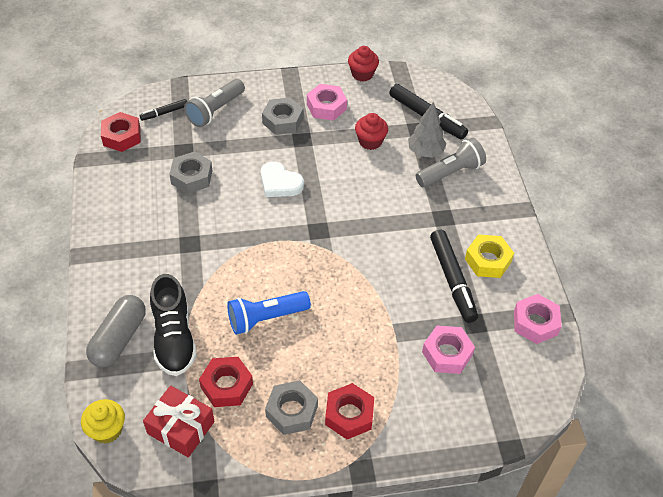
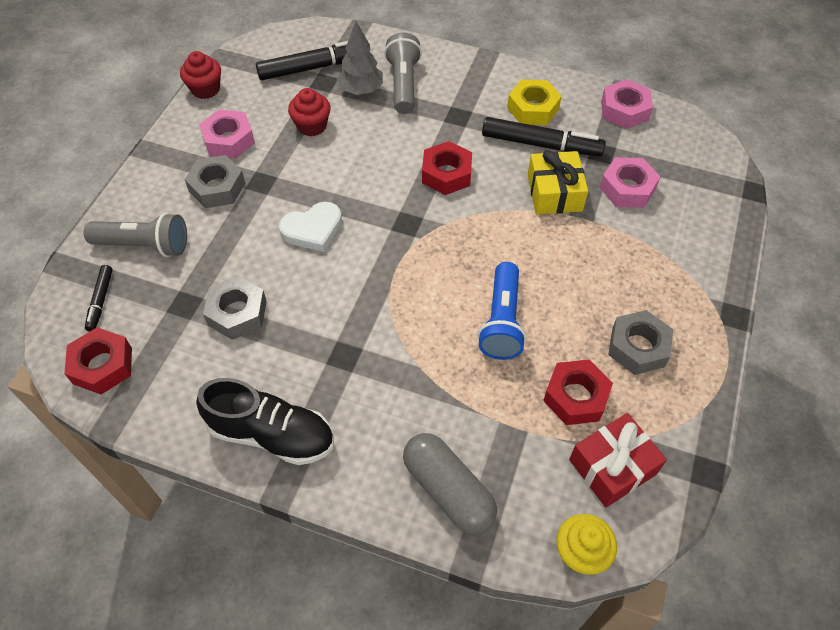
camera: 60 degrees left, 5 degrees up
(174, 338) = (479, 426): black shoe -> black shoe (272, 434)
(215, 110) = (144, 245): grey flashlight -> grey flashlight turned 60 degrees counterclockwise
(349, 415) = (664, 298): red nut -> red nut (446, 174)
(408, 306) = (554, 193): none -> yellow gift

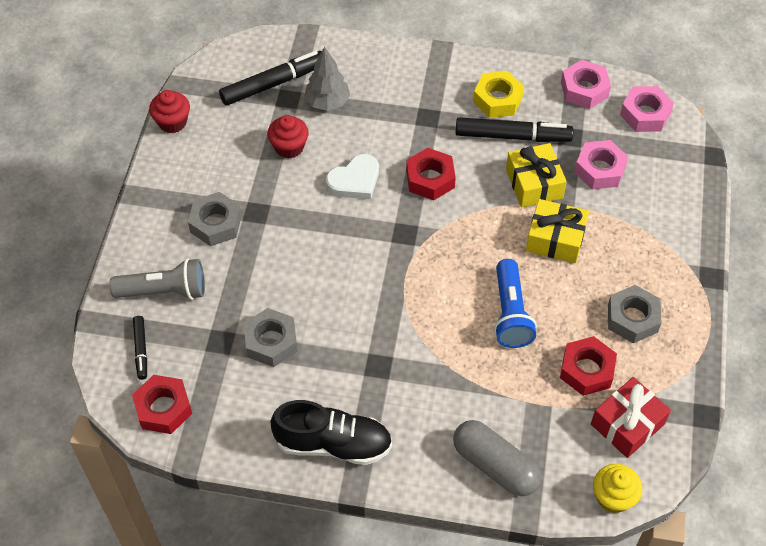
camera: 10 degrees left, 0 degrees up
(229, 140) = (212, 173): pink nut -> pink nut (645, 114)
(313, 229) = (318, 252): white heart -> white heart (355, 181)
(403, 84) = (367, 90): grey flashlight -> none
(566, 251) = (555, 239): none -> yellow gift

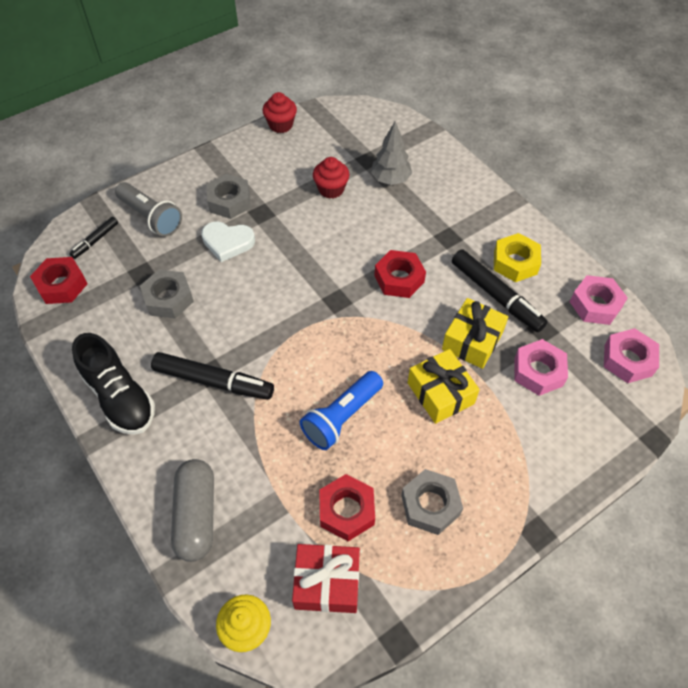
camera: 45 degrees right, 0 degrees up
(273, 83) = (370, 144): black marker -> black marker (213, 381)
(355, 181) = (346, 241): white heart -> white heart (227, 242)

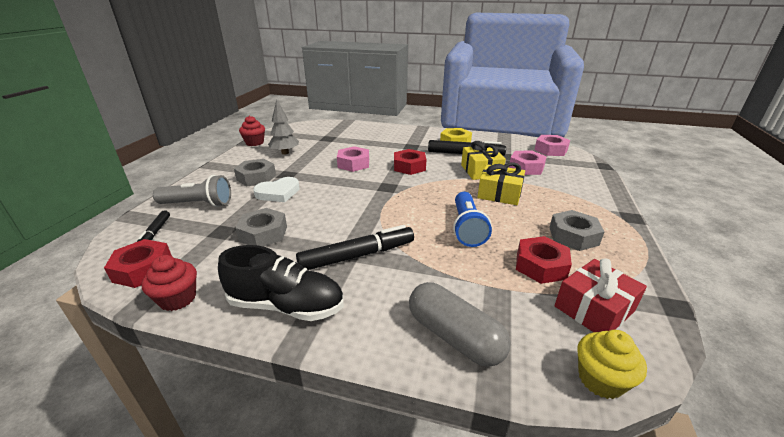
camera: 40 degrees left, 25 degrees down
(331, 189) = (321, 153): red cupcake -> red cupcake (178, 299)
(390, 179) = (351, 140): grey tree -> grey tree (285, 153)
(595, 305) = (509, 141): pink nut -> pink nut (353, 164)

